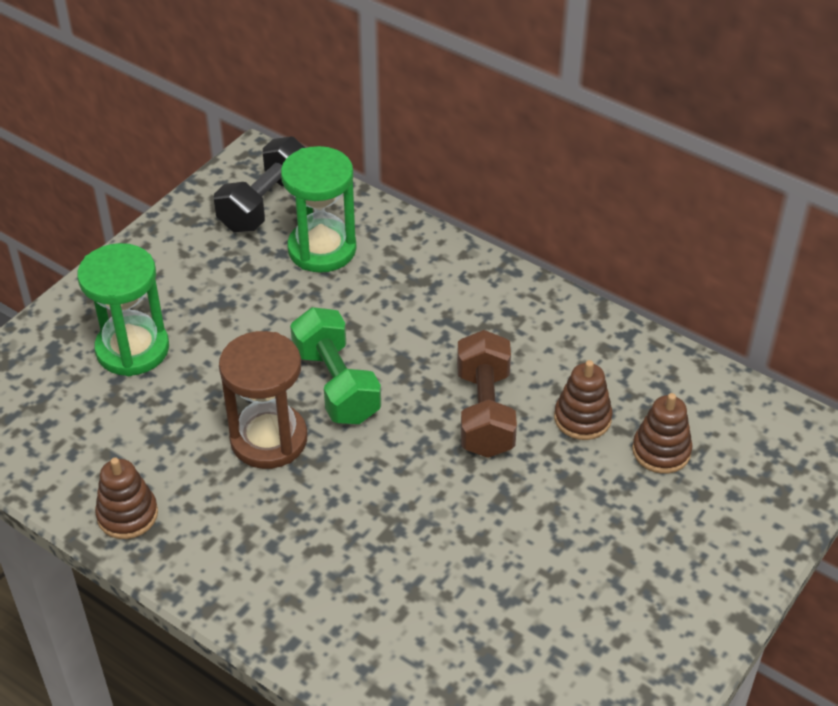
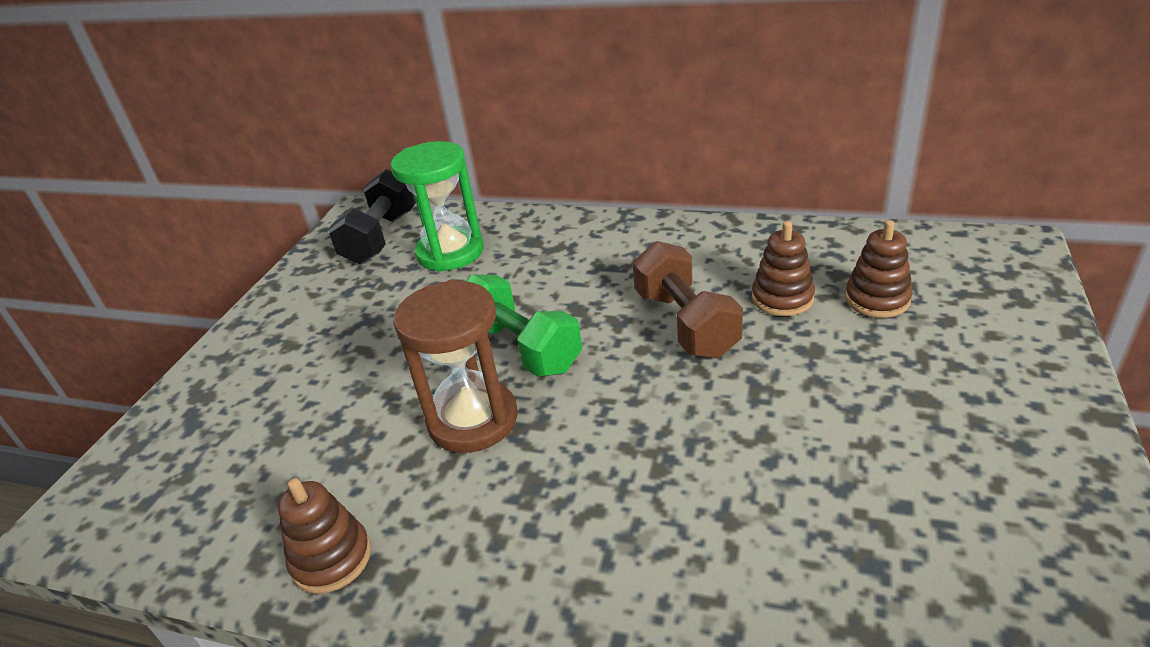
camera: 15 degrees left, 10 degrees down
(132, 349) = (284, 387): green hourglass -> none

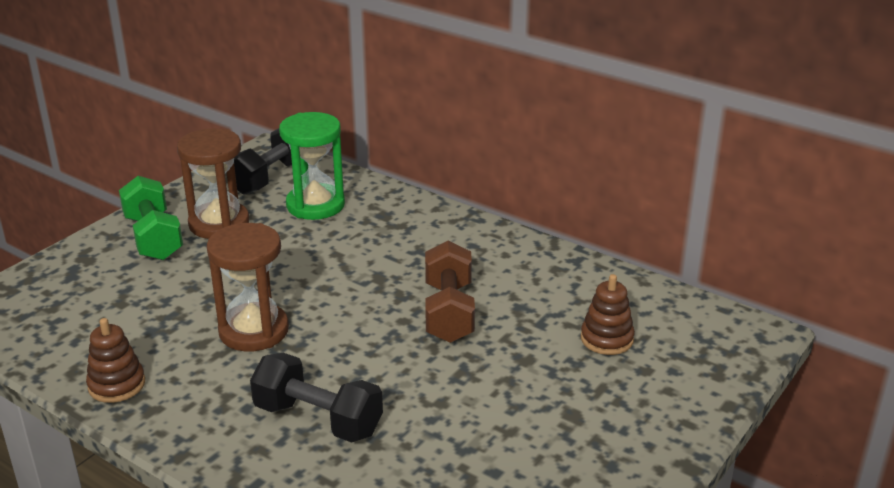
camera: 15 degrees right, 5 degrees down
(350, 304) = (219, 224): none -> brown hourglass
(520, 348) = (318, 293): green dumbbell -> green dumbbell (153, 238)
(634, 512) = (318, 419): none -> black dumbbell
(782, 298) = (536, 316): brown stacking toy -> none

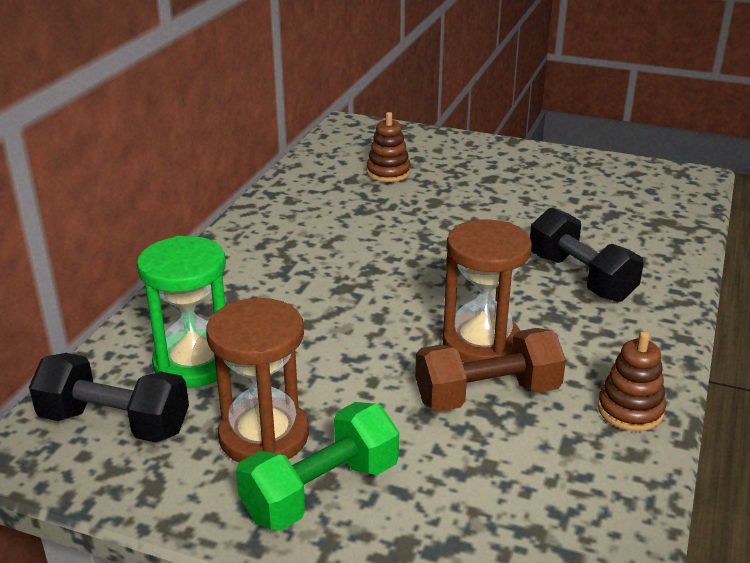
camera: 105 degrees left, 0 degrees up
(318, 419) = (580, 277): black dumbbell -> black dumbbell turned 45 degrees counterclockwise
(448, 312) = (387, 241): brown dumbbell -> brown dumbbell (487, 395)

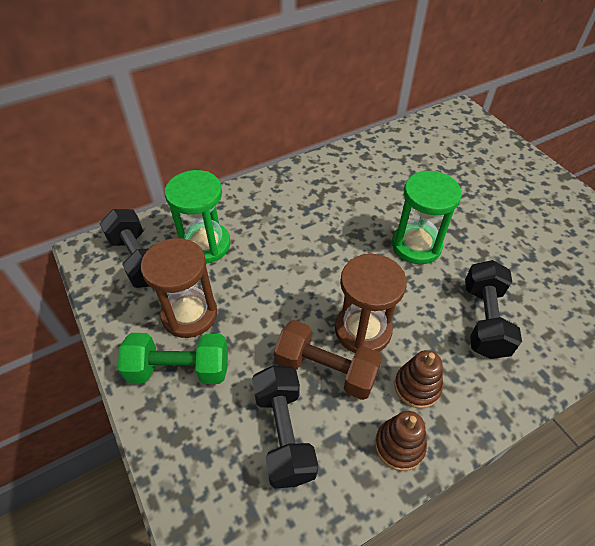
camera: 40 degrees right, 20 degrees up
(388, 172) = (446, 163): brown stacking toy -> brown stacking toy (417, 387)
(445, 251) = (416, 245): none -> green hourglass
(514, 470) = (284, 433): none -> black dumbbell

